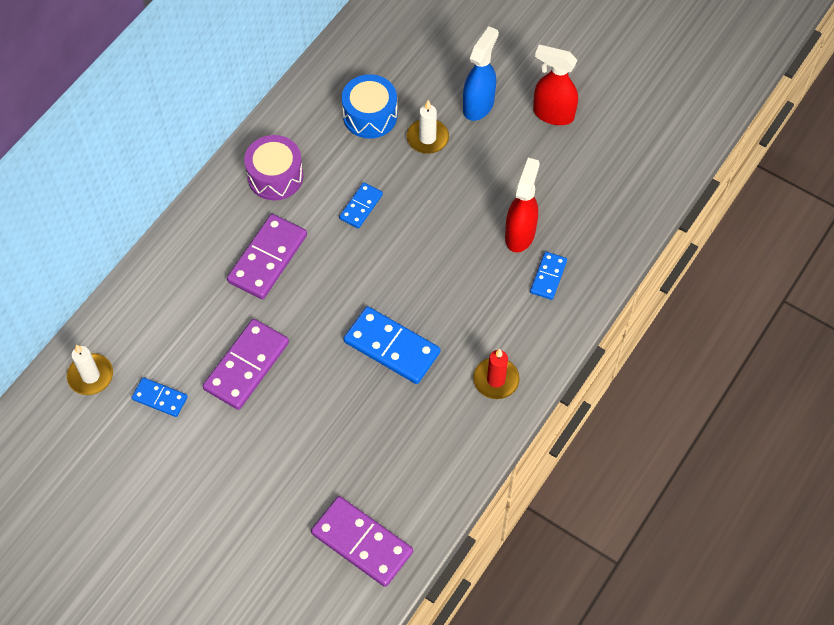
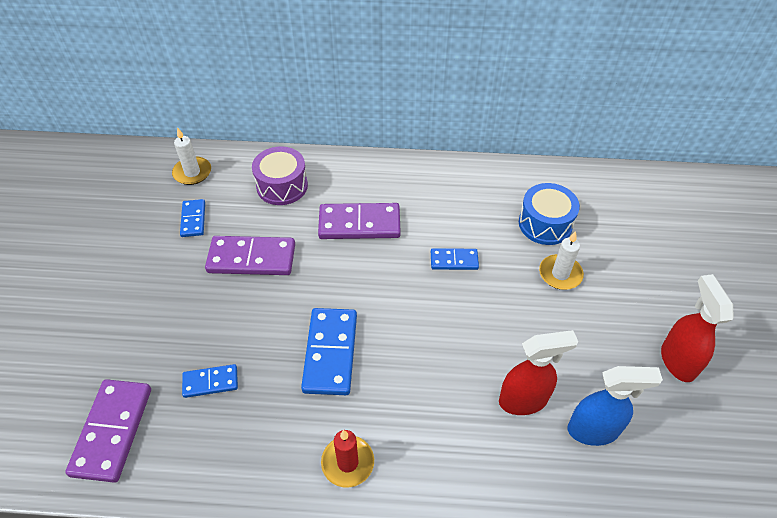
camera: 60 degrees right, 10 degrees down
(275, 176) = (437, 193): purple drum -> purple drum (282, 186)
(478, 105) = (628, 295): blue spray bottle -> blue spray bottle (593, 430)
(548, 277) = (496, 452): blue domino -> blue domino (210, 382)

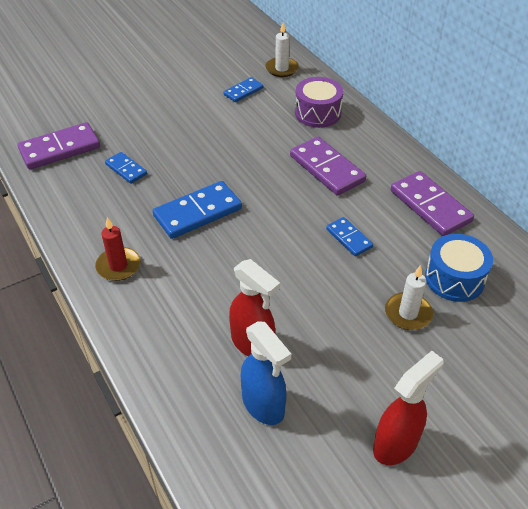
camera: 55 degrees right, 5 degrees down
(252, 258) = (239, 134): purple domino -> purple domino (430, 206)

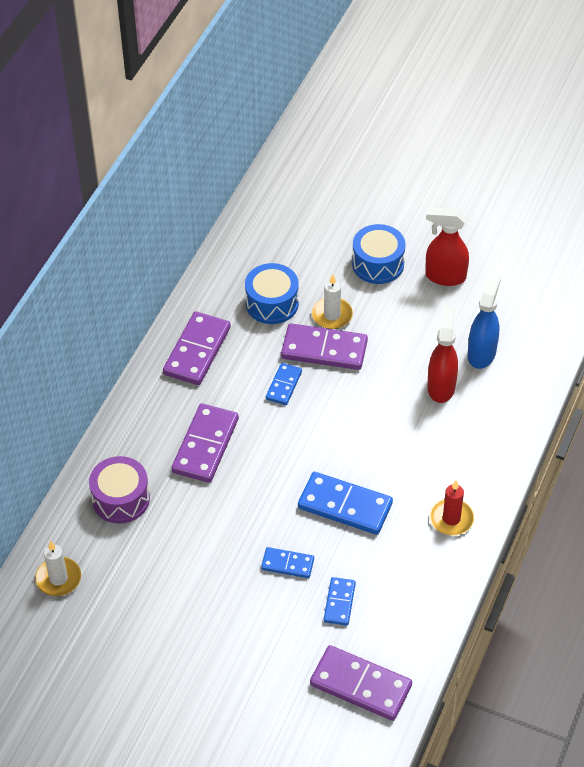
camera: 125 degrees left, 5 degrees up
(243, 91) = (131, 588): blue domino -> blue domino (287, 564)
(368, 285) = (324, 350): none -> purple domino
(456, 392) = (378, 264): none -> blue drum

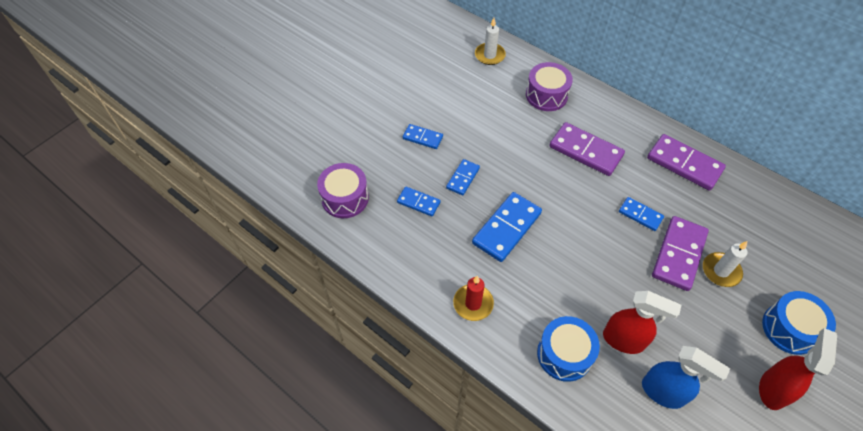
camera: 105 degrees right, 5 degrees up
(235, 624) = (422, 137): none -> blue domino
(272, 303) = (737, 227): blue drum -> blue drum (564, 354)
(360, 685) = (345, 198): purple domino -> purple drum

